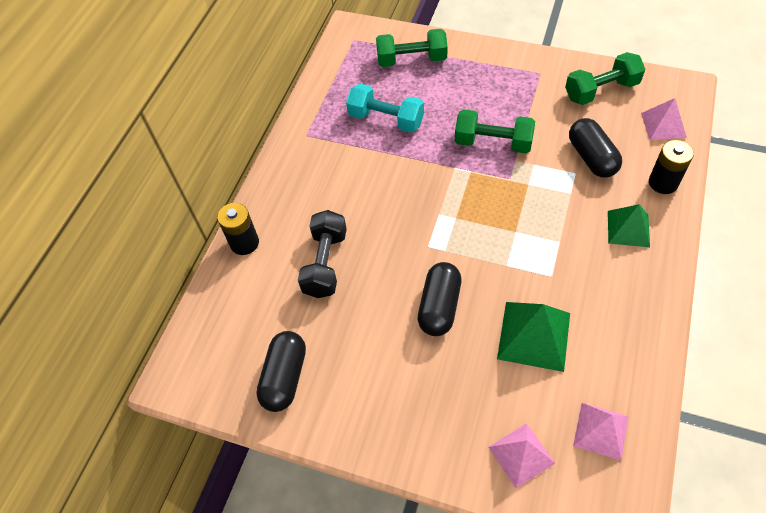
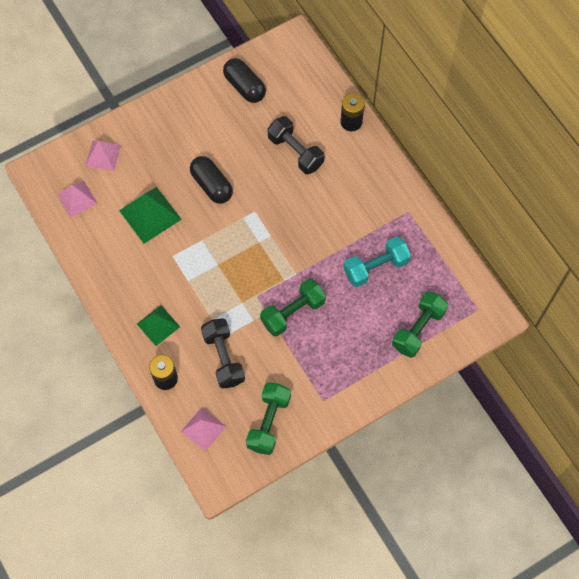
camera: 125 degrees right, 10 degrees up
(591, 157) = (223, 358): black capsule -> black dumbbell

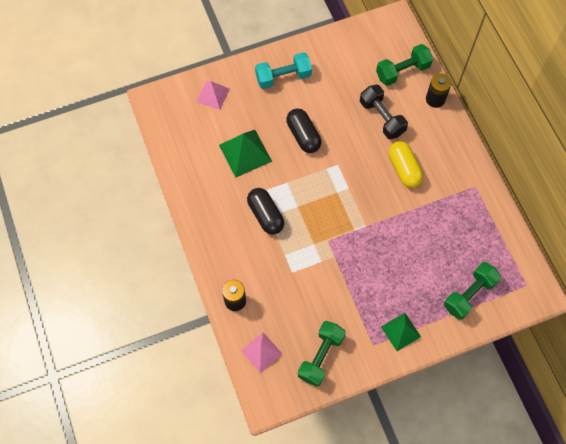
camera: 10 degrees right, 0 degrees up
(77, 198) = (184, 129): pink pyramid -> none
(158, 325) = (236, 252): green pyramid -> green pyramid (401, 331)
(223, 358) = (289, 291): black dumbbell -> none
(244, 87) = (345, 54): black capsule -> black capsule (265, 215)
(293, 312) = (358, 260): green dumbbell -> green dumbbell (402, 71)
(328, 204) = (404, 169): none -> yellow capsule
(376, 267) = (438, 232): turquoise dumbbell -> turquoise dumbbell (283, 77)

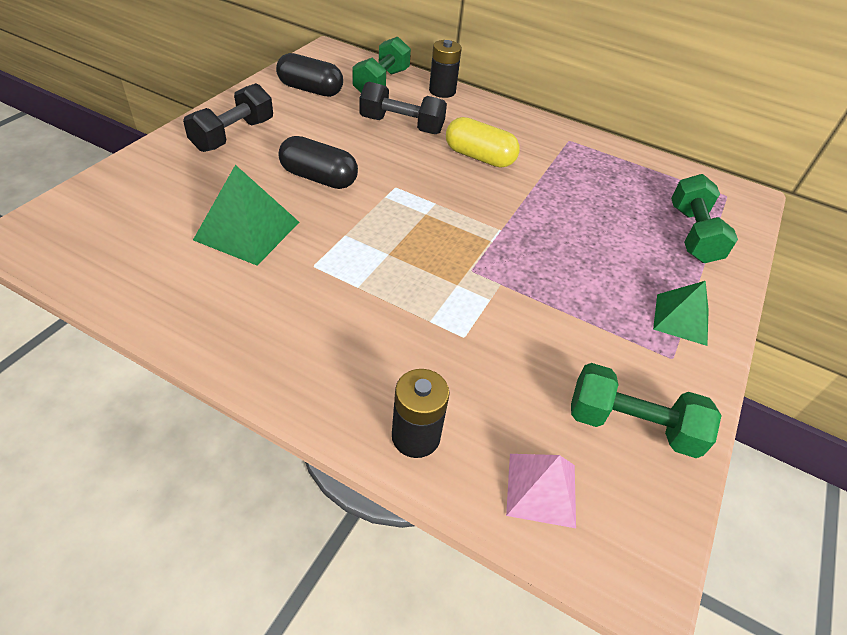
camera: 45 degrees left, 20 degrees down
(212, 95) = (134, 189): pink pyramid -> none
(265, 215) = (351, 287): black capsule -> black capsule (310, 90)
(283, 77) = (233, 135): turquoise dumbbell -> black dumbbell
(321, 356) = (631, 425): green dumbbell -> green dumbbell turned 60 degrees counterclockwise

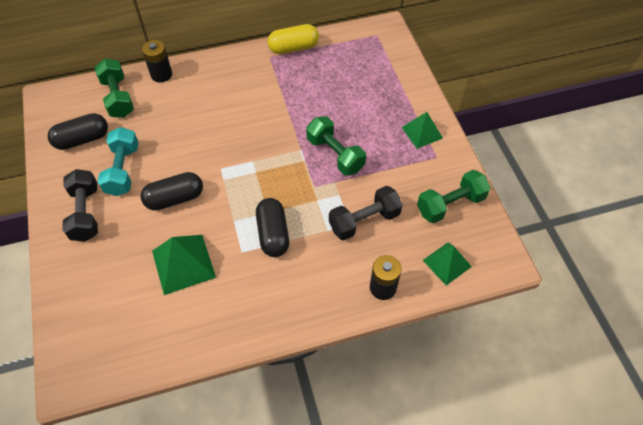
camera: 40 degrees left, 10 degrees up
(309, 129) = (123, 170): none -> turquoise dumbbell
(366, 276) = (273, 234): none -> black capsule
(401, 125) = (171, 122): black dumbbell -> black dumbbell (364, 221)
(479, 157) = (239, 109): yellow capsule -> yellow capsule (293, 48)
(541, 489) = (447, 263): pink pyramid -> green pyramid
(692, 234) = (384, 75): green dumbbell -> green dumbbell (335, 154)

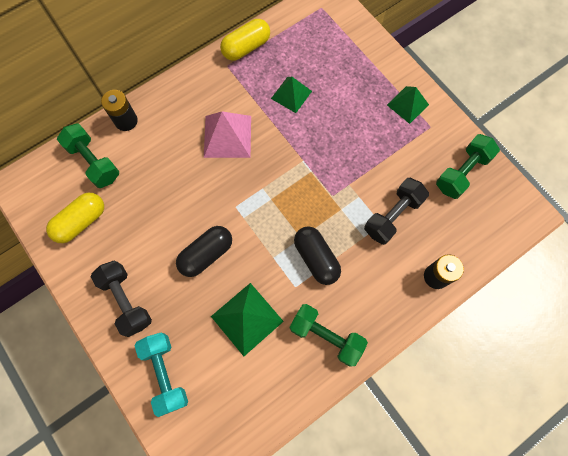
camera: 20 degrees left, 15 degrees up
(82, 139) = (81, 221): black capsule -> yellow capsule
(123, 170) = (140, 241): turquoise dumbbell -> turquoise dumbbell (165, 373)
(242, 111) = (227, 136): none -> pink pyramid
(335, 154) = (337, 155): green dumbbell -> green dumbbell (326, 336)
(447, 263) = (481, 232): green pyramid -> green pyramid (291, 94)

